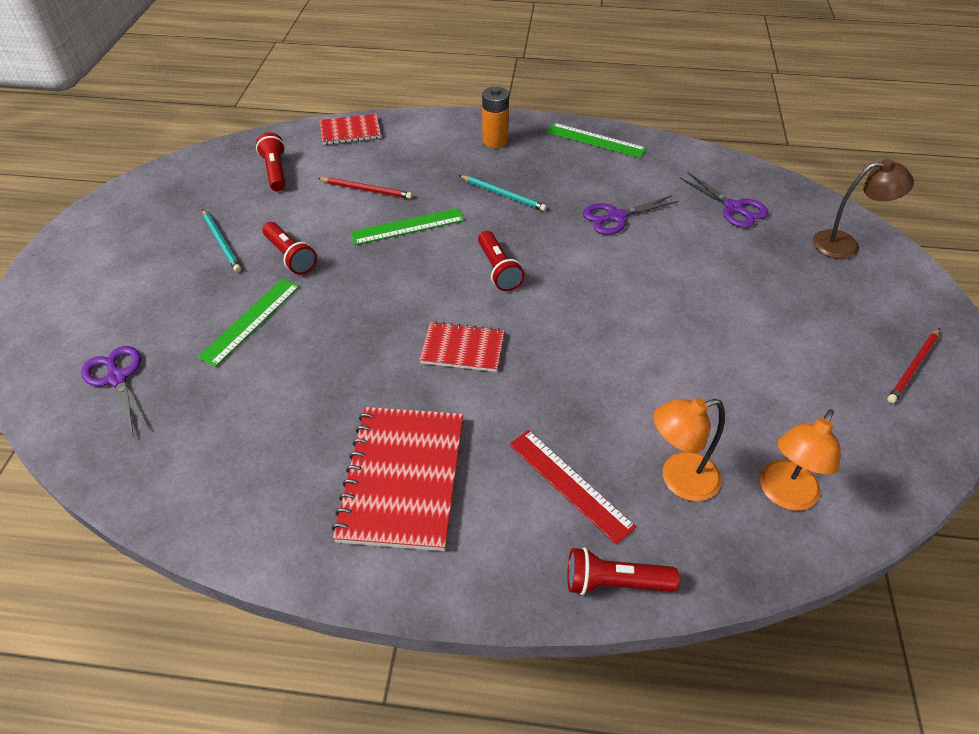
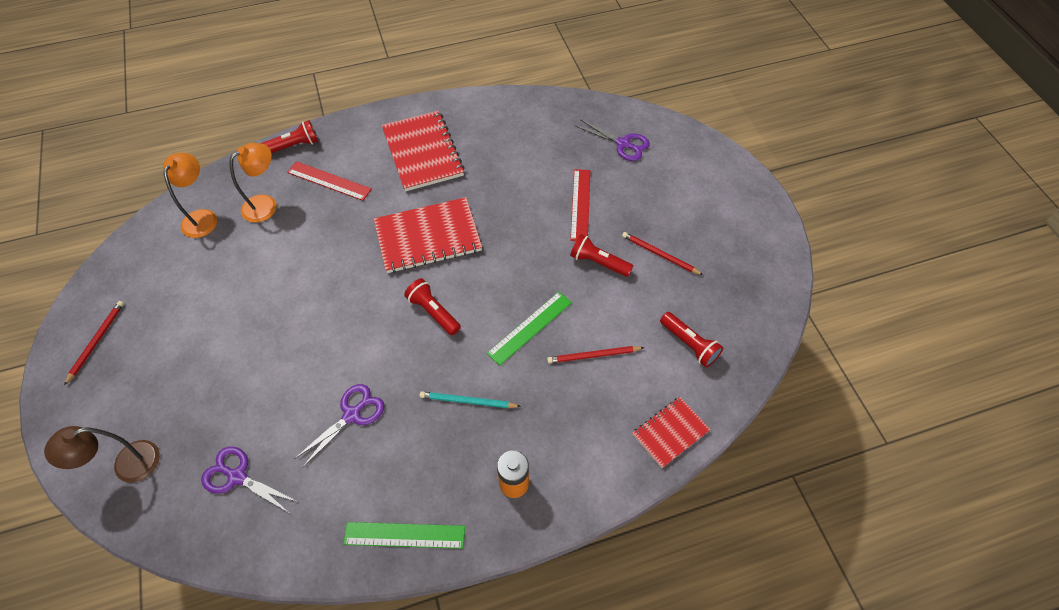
camera: 155 degrees right, 10 degrees up
(221, 242) = (659, 254): turquoise pencil -> red pencil
(251, 321) = (580, 204): green ruler -> red ruler
(463, 348) = (428, 237): red notebook -> red notebook, size x1.75

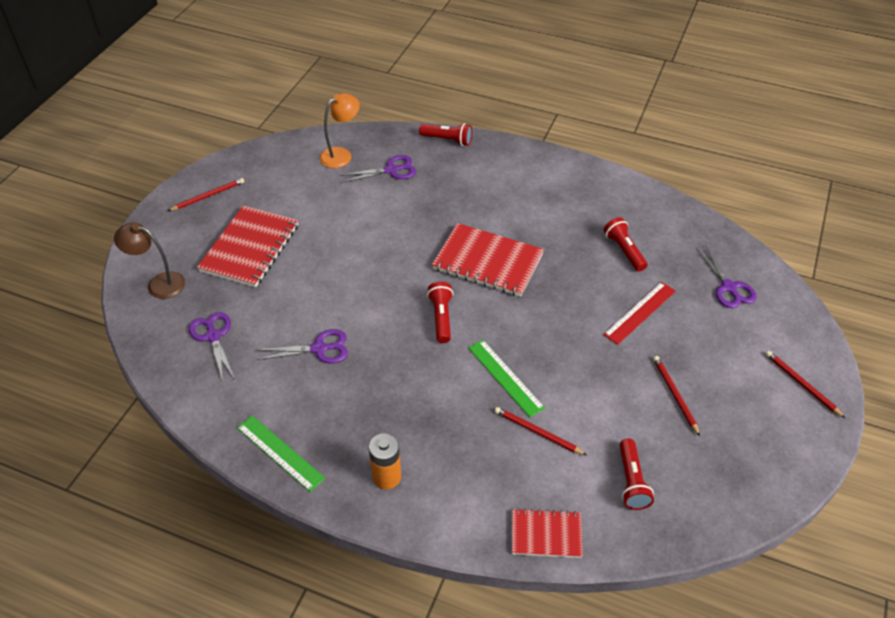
camera: 40 degrees right, 10 degrees down
(266, 204) = (391, 170): orange lamp -> purple scissors
(329, 181) = (450, 179): red ruler -> none
(423, 152) = (542, 198): red notebook -> red notebook (250, 248)
(467, 401) = (407, 396): turquoise pencil -> none
(530, 327) = (505, 377): green ruler -> green ruler turned 60 degrees clockwise
(598, 262) = (611, 366): red flashlight -> red flashlight (624, 251)
(730, 189) = (802, 384): none -> red pencil

